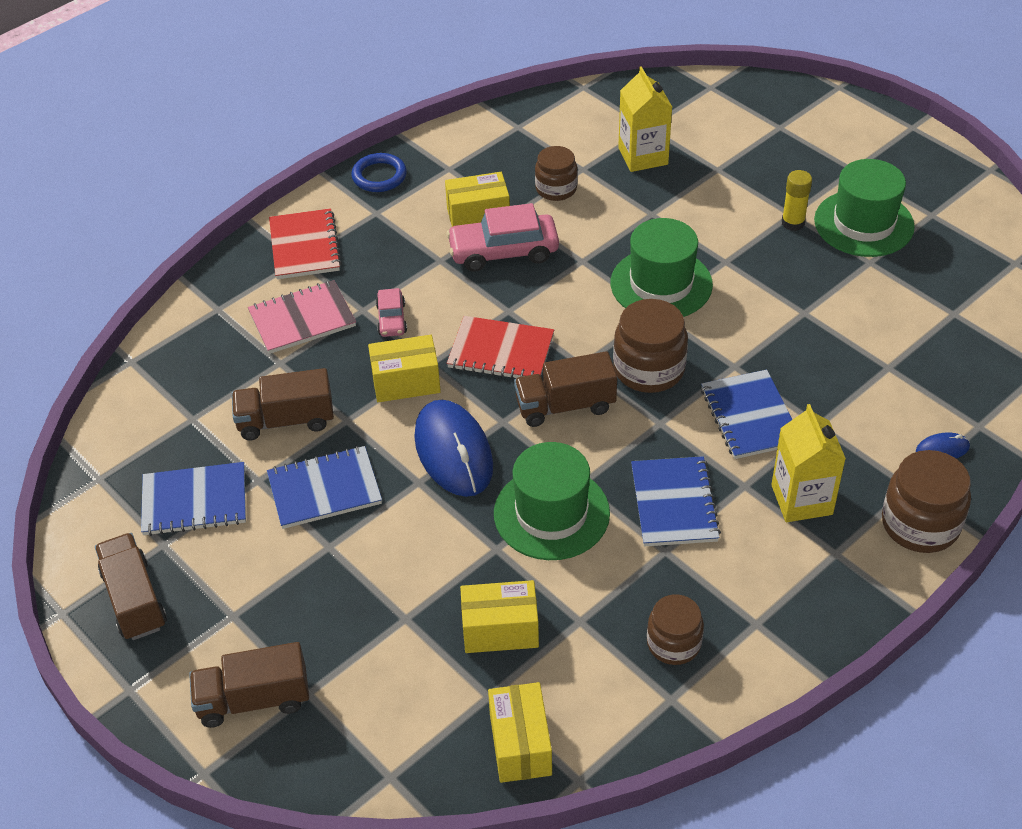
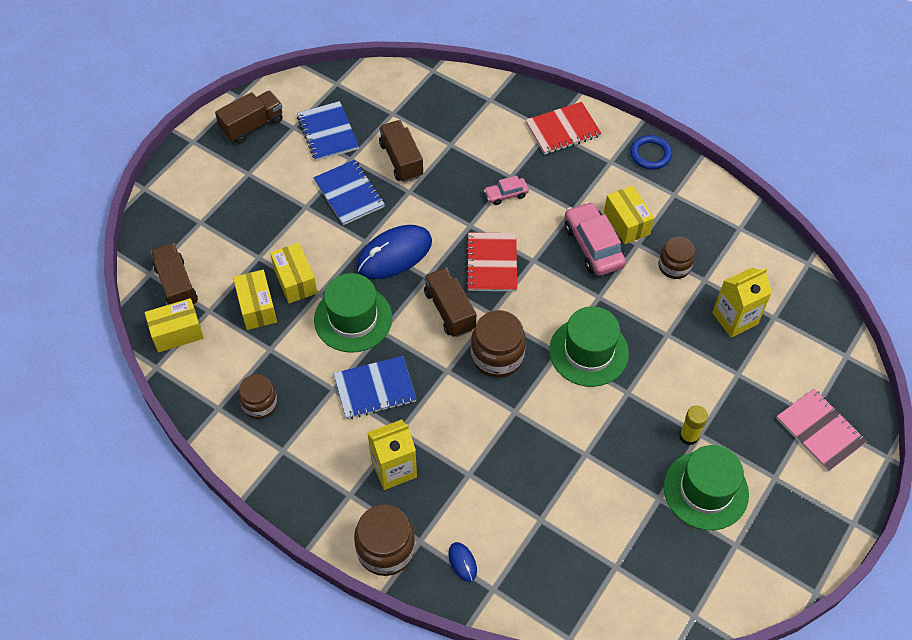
camera: 75 degrees right, 10 degrees up
(254, 700) = (192, 198): brown truck -> brown truck (176, 285)
(302, 319) = (492, 146): pink notebook -> pink notebook (820, 431)
(406, 382) = (449, 215): yellow box -> yellow box (295, 281)
(750, 416) = (466, 427): blue notebook -> none

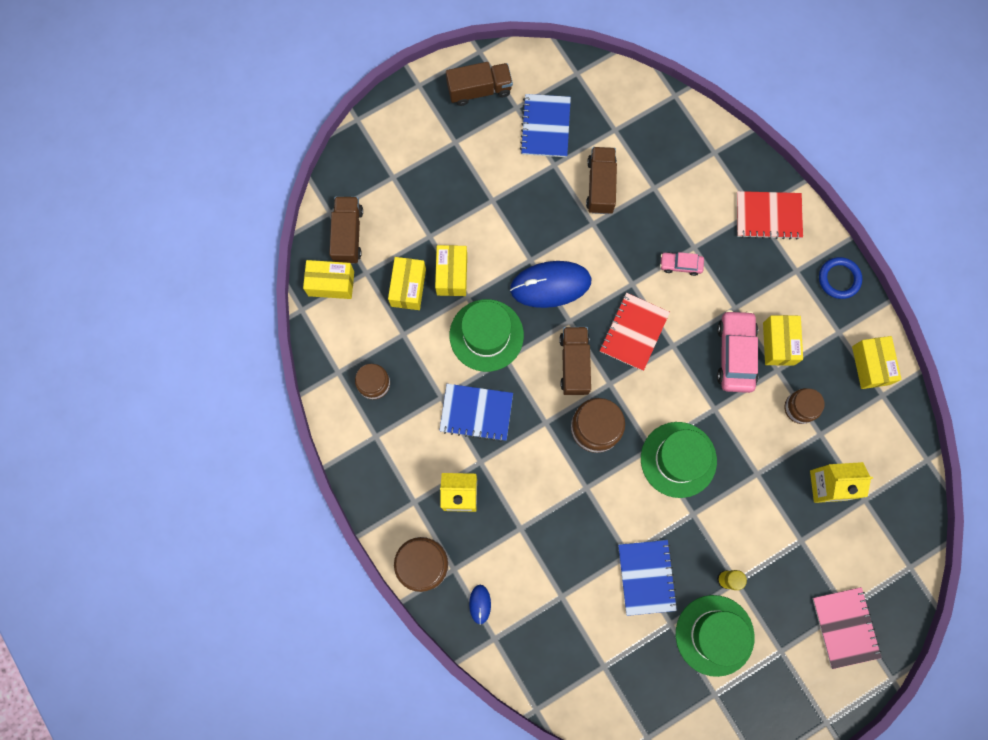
camera: 25 degrees right, 20 degrees up
(349, 193) = (537, 203): blue notebook -> blue notebook (646, 577)
(716, 209) = (870, 365): none -> yellow box

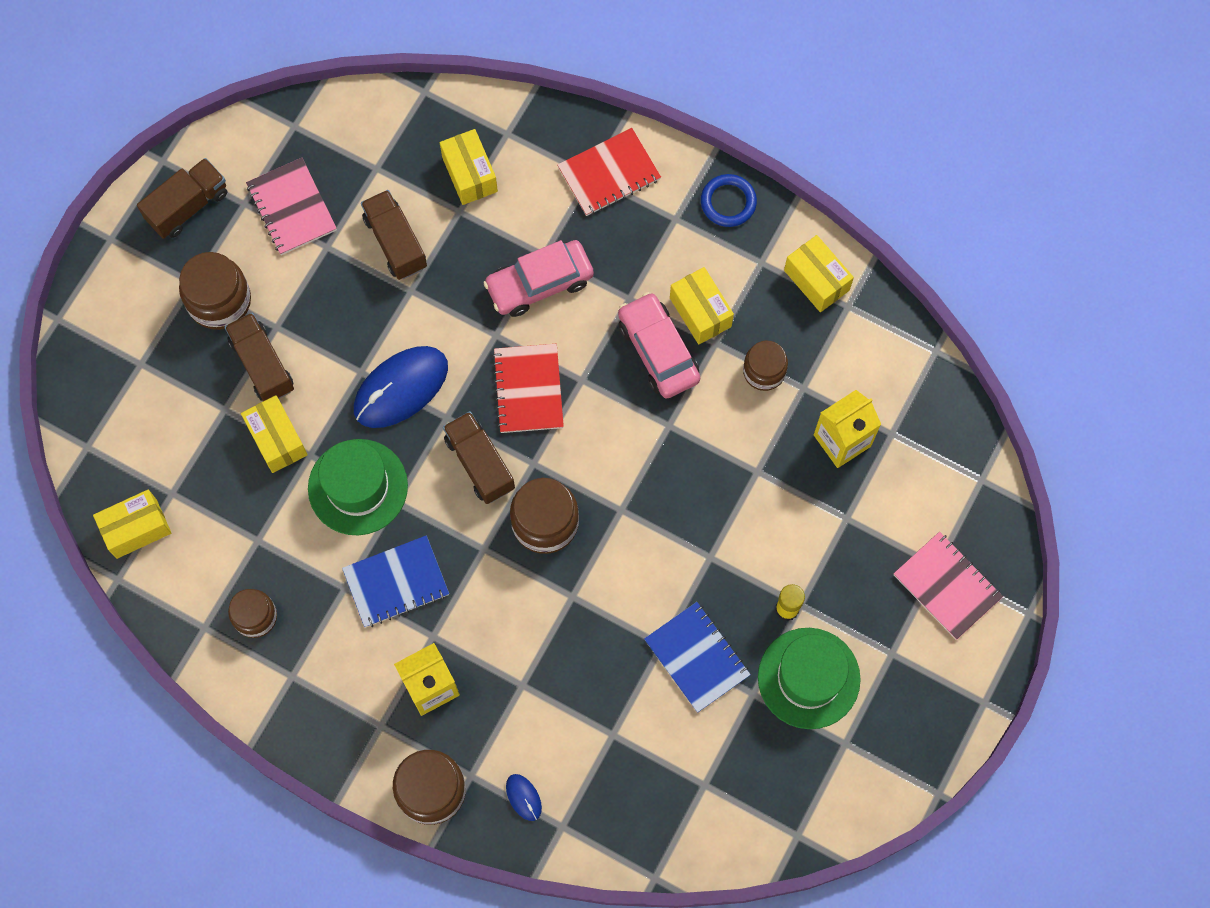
camera: 30 degrees left, 5 degrees down
(348, 235) = (124, 461): brown truck -> brown truck (262, 365)
(408, 287) = (233, 482): yellow box -> yellow box (469, 174)
(465, 163) = (219, 301): none -> brown jar
(545, 127) = (292, 208): blue notebook -> pink notebook
(678, 459) = (659, 505): green hat -> none
(680, 265) = (539, 283): pink car -> pink car, size x1.85

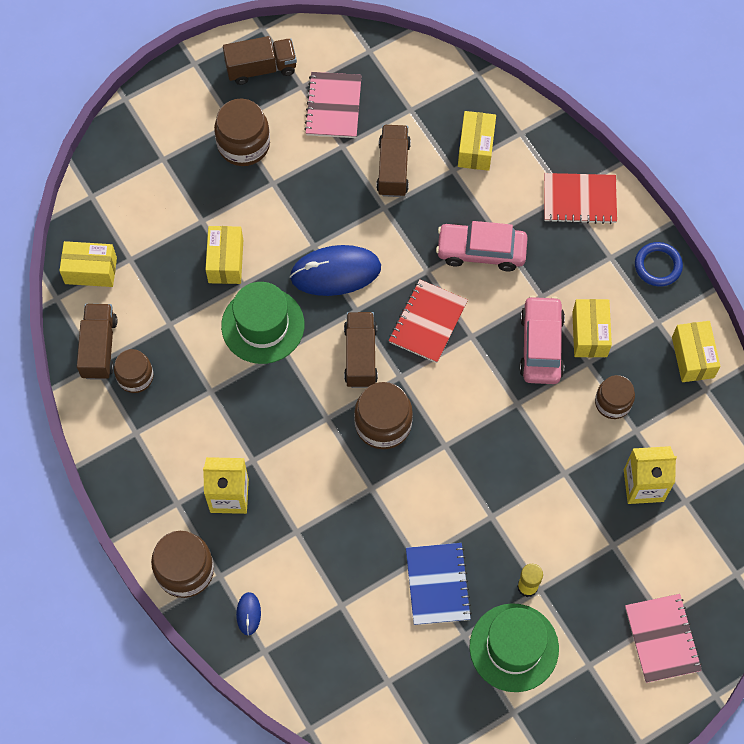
camera: 30 degrees right, 5 degrees down
(262, 365) = (247, 204): brown truck -> brown truck (99, 348)
(396, 582) = (249, 407): blue notebook -> none

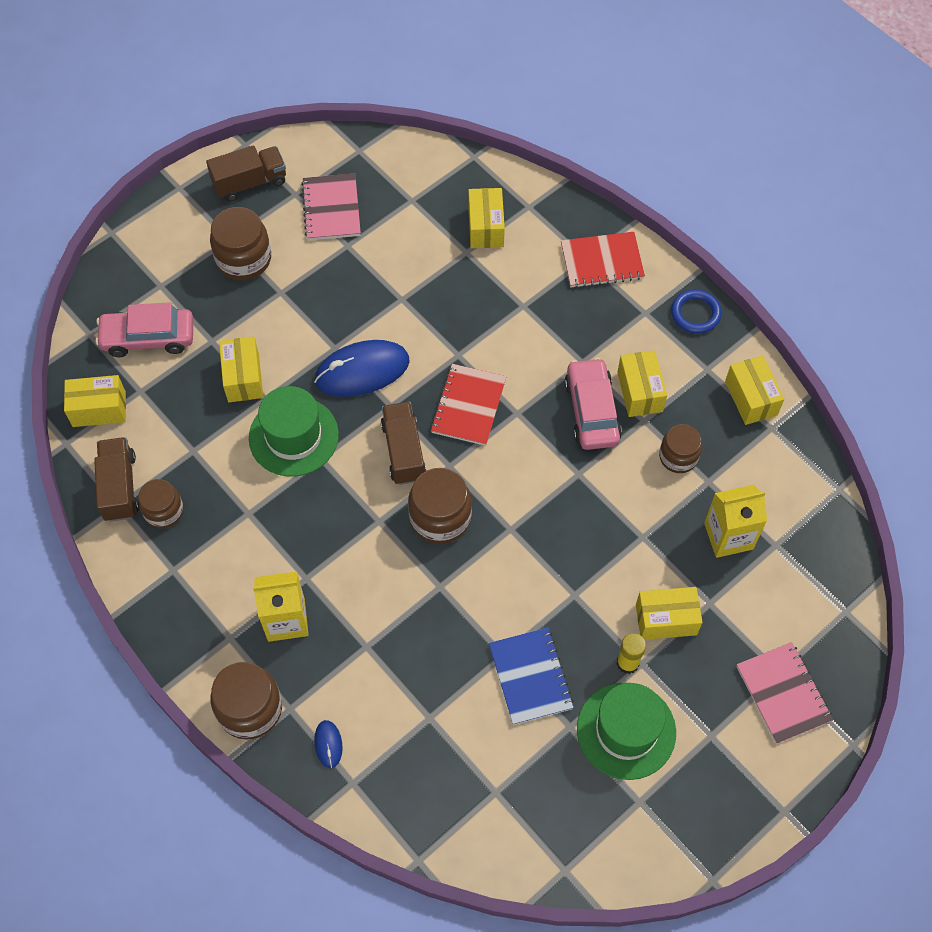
camera: 10 degrees left, 5 degrees down
(393, 168) = (404, 259): brown truck -> none
(481, 251) = (511, 327): pink car -> pink car (148, 338)
(570, 553) = (666, 619): none -> yellow box

